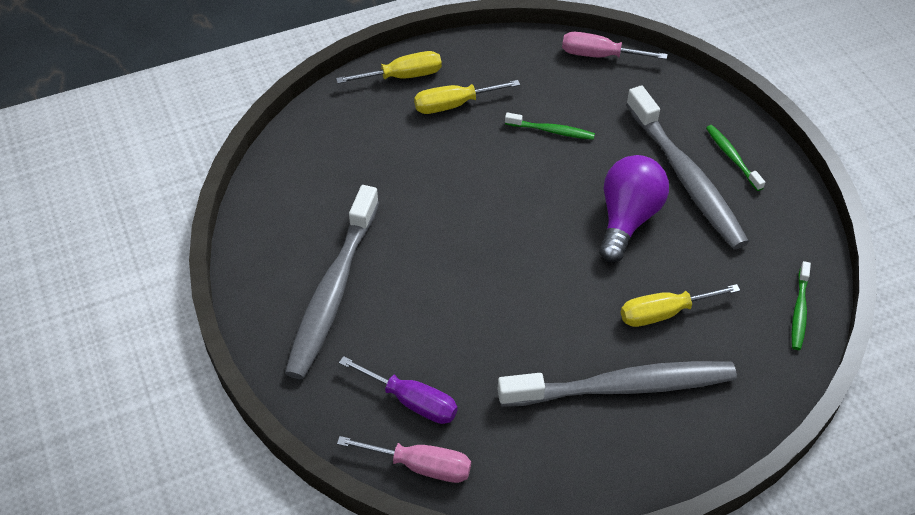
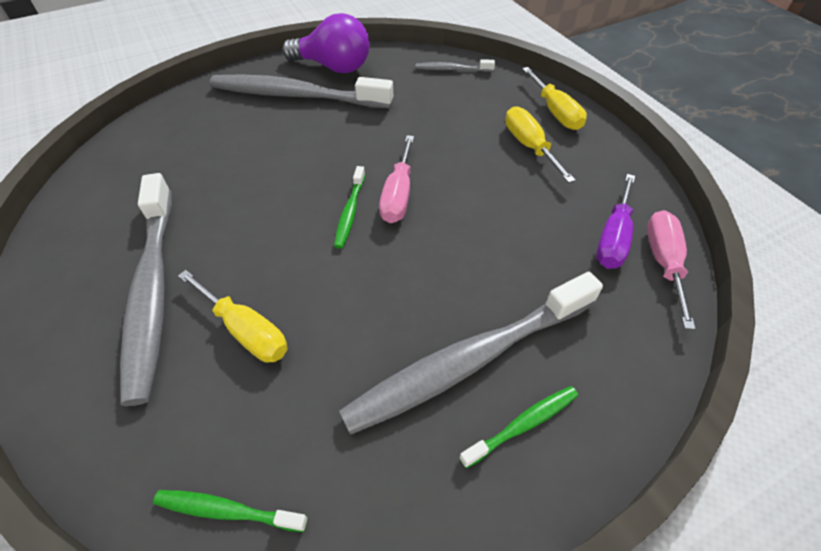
camera: 85 degrees right, 0 degrees up
(307, 145) = (452, 69): none -> grey toothbrush
(412, 401) = (178, 144): purple screwdriver -> purple screwdriver (613, 238)
(421, 466) = (113, 154): pink screwdriver -> pink screwdriver (398, 195)
(551, 131) = (515, 221): green toothbrush -> green toothbrush (350, 212)
(627, 218) = (391, 294): purple light bulb -> purple light bulb (334, 67)
(663, 313) = (246, 330): yellow screwdriver -> yellow screwdriver turned 150 degrees clockwise

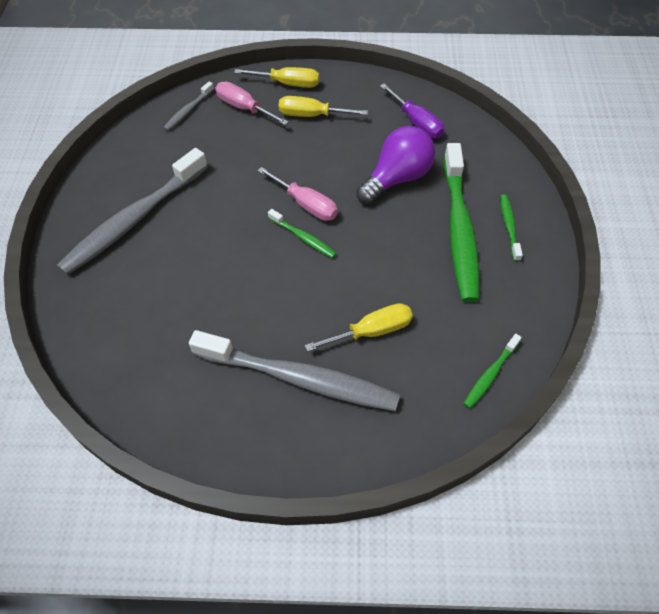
camera: 60 degrees left, 5 degrees up
(334, 67) = (114, 180): purple light bulb -> purple light bulb (397, 178)
(469, 360) = (459, 229): grey toothbrush -> green toothbrush
(663, 262) = (448, 114): pink screwdriver -> pink screwdriver (244, 108)

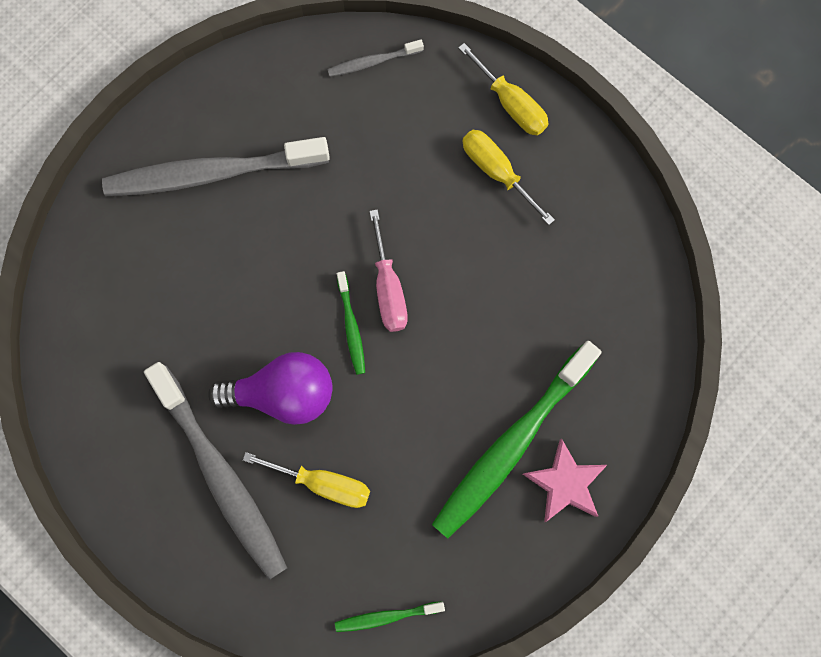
camera: 40 degrees right, 20 degrees up
(244, 108) = (434, 104): pink screwdriver -> none
(397, 178) = (509, 330): purple light bulb -> purple light bulb (283, 394)
(416, 123) = (601, 273): purple screwdriver -> none
(509, 227) = (565, 483): green toothbrush -> pink star

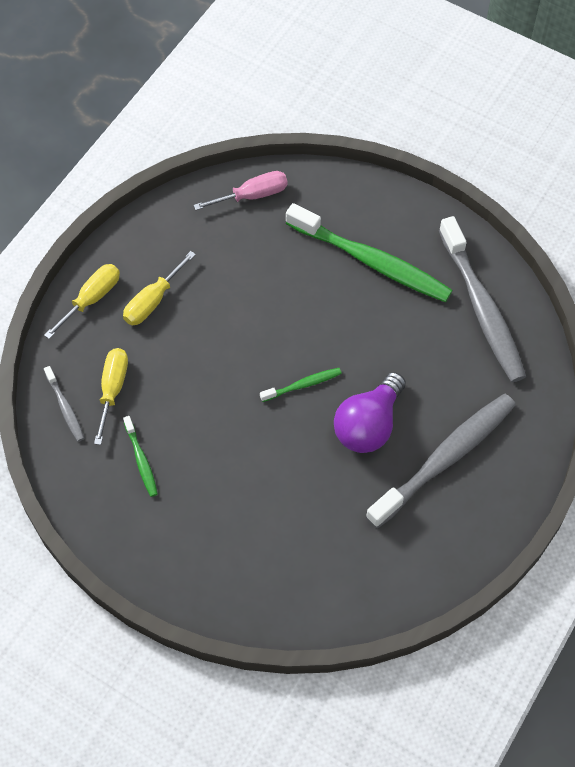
camera: 100 degrees left, 15 degrees down
(212, 173) = (187, 518): grey toothbrush -> grey toothbrush (482, 308)
(283, 394) = (368, 425): purple light bulb -> purple light bulb turned 135 degrees counterclockwise
(323, 483) = (432, 383): yellow screwdriver -> yellow screwdriver (113, 389)
(386, 616) = (519, 324): green toothbrush -> green toothbrush (141, 460)
(388, 288) = (266, 363): pink screwdriver -> pink screwdriver (252, 195)
(565, 483) = (392, 224): pink star -> none

